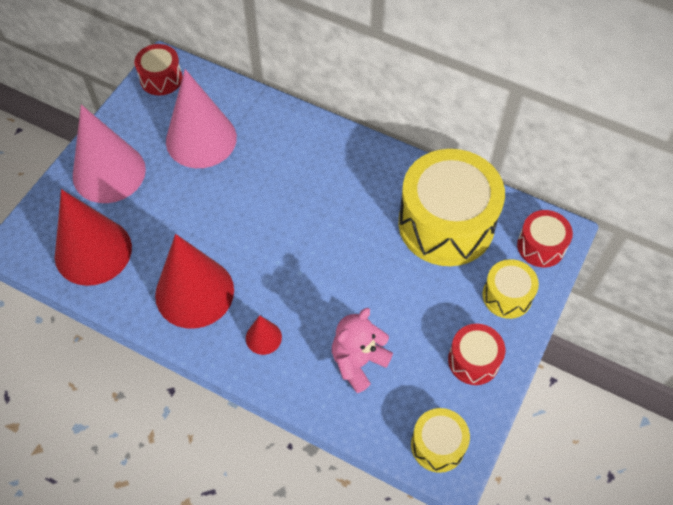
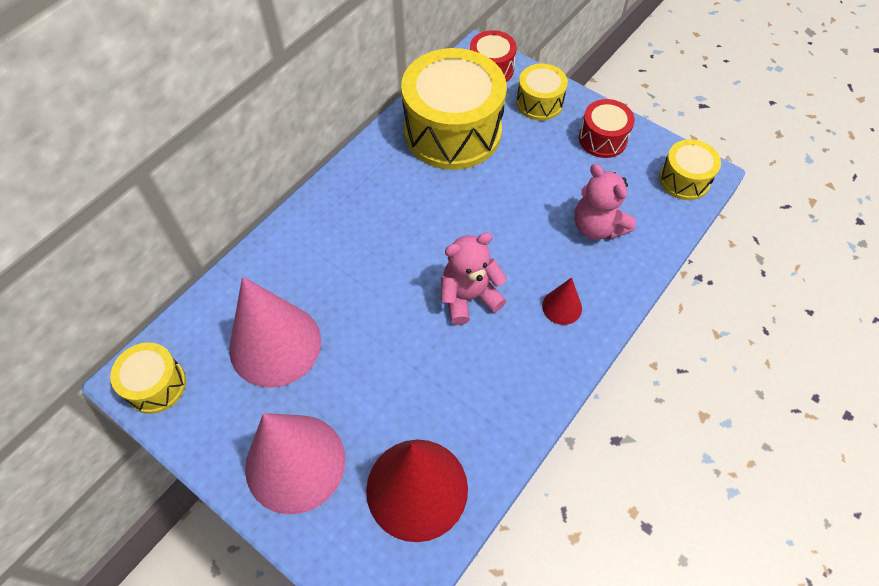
camera: 80 degrees left, 0 degrees up
(161, 79) = (156, 385): red drum -> yellow drum
(194, 292) = (496, 371): red cone -> none
(262, 263) = (469, 297): none -> pink teddy bear

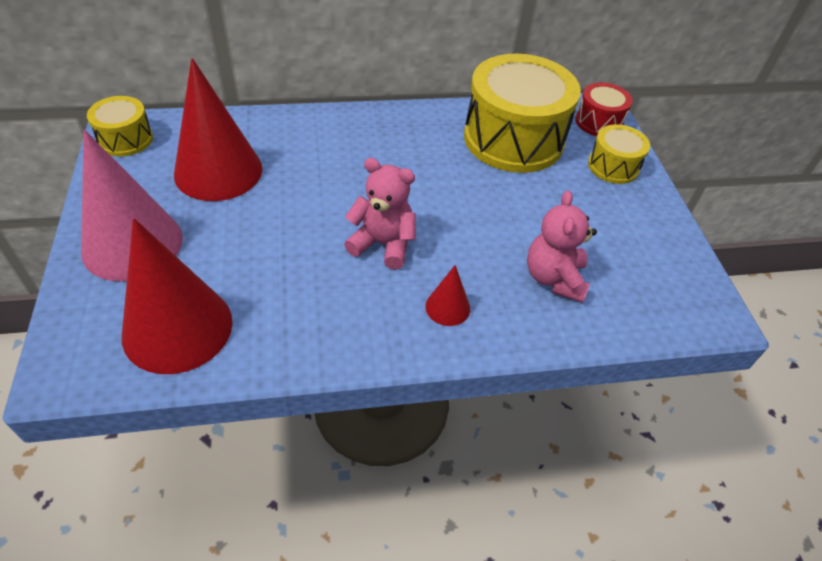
camera: 40 degrees right, 10 degrees down
(275, 344) = (218, 171): pink cone -> red cone
(602, 139) = (641, 225): red drum -> none
(684, 180) = (687, 305): yellow drum -> none

